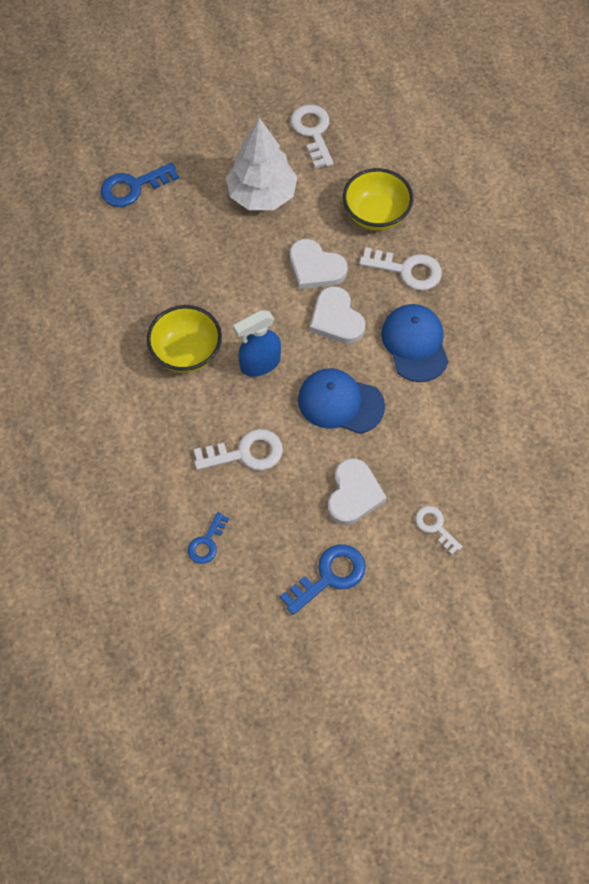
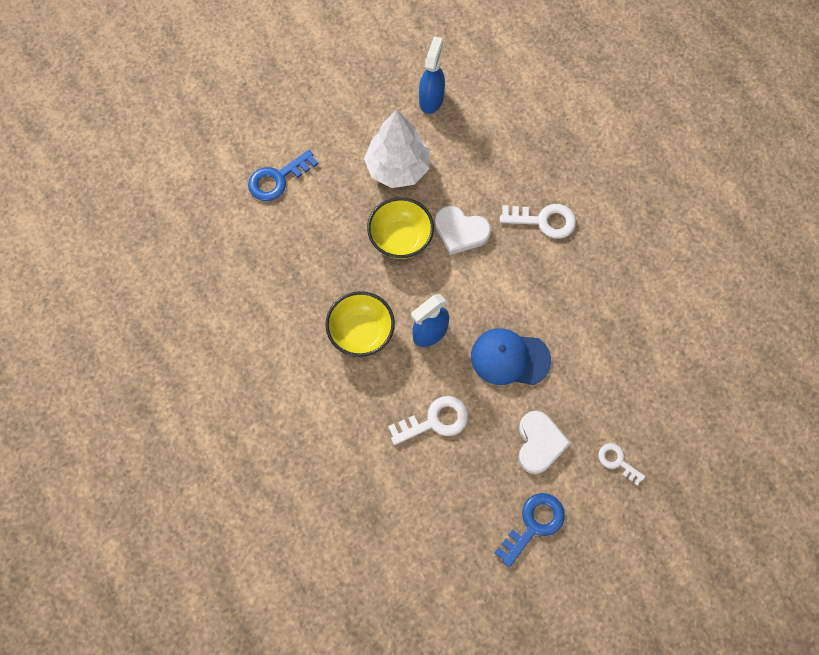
camera: 10 degrees left, 5 degrees up
(207, 542) = (418, 512): blue key -> none
(313, 132) = (431, 99): white key -> blue spray bottle
(336, 319) = (490, 278): white heart -> none
(376, 214) = (505, 171): yellow bowl -> yellow bowl (400, 239)
(415, 344) = (565, 290): blue cap -> none

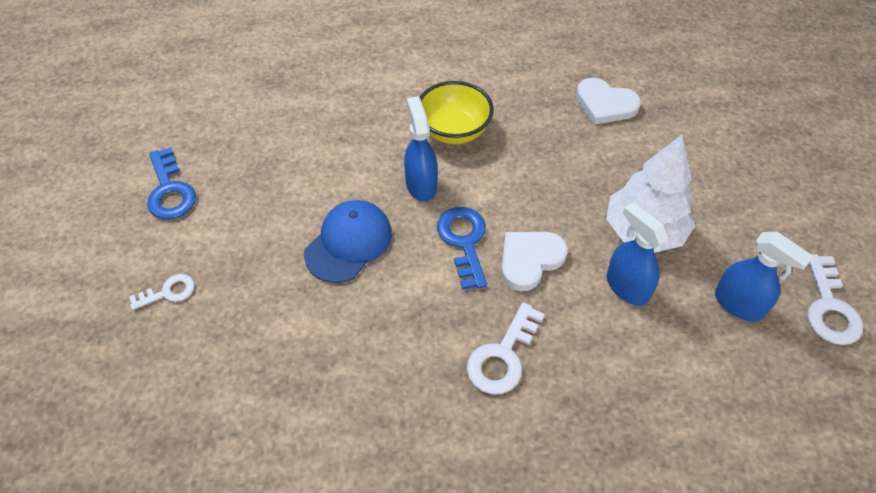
camera: 115 degrees right, 15 degrees down
(278, 179) = (669, 123): blue key -> blue key (464, 242)
(400, 239) = (546, 200): yellow bowl -> none
(435, 421) = (326, 154): white key -> white key (829, 307)
(451, 166) = (626, 287): none -> blue spray bottle
(539, 443) = (241, 230): white heart -> white heart (605, 104)

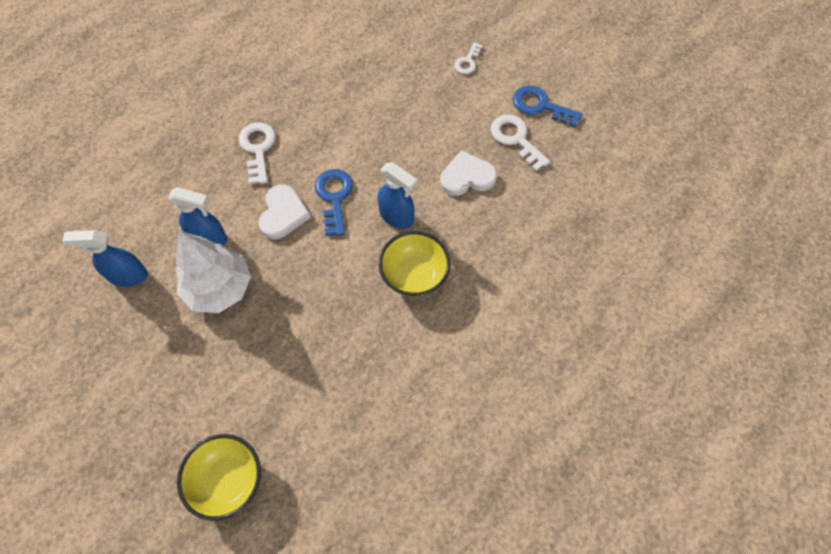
camera: 140 degrees right, 10 degrees up
(348, 243) = (402, 149): blue cap -> none
(464, 242) = (334, 197): blue key -> blue key turned 135 degrees counterclockwise
(605, 104) = (319, 392): white heart -> white heart (467, 177)
(715, 95) = (228, 480): none -> yellow bowl
(829, 307) = (62, 316): white key -> white key (516, 139)

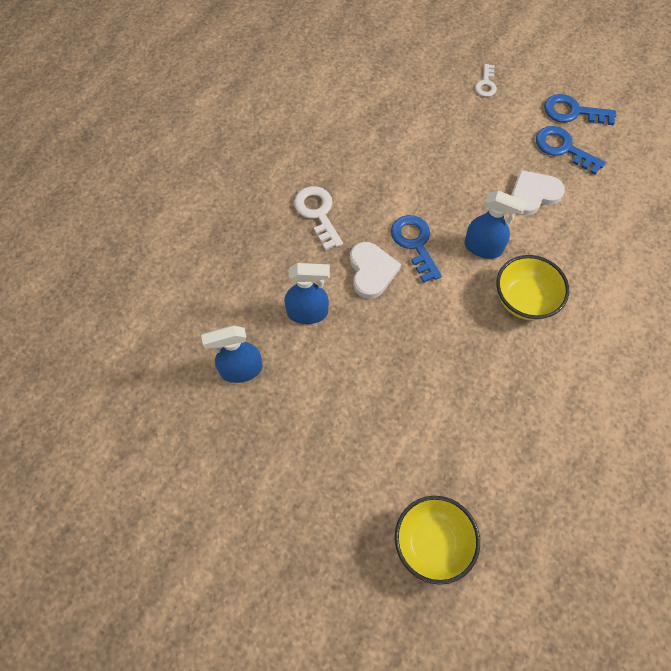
camera: 15 degrees left, 0 degrees up
(219, 288) = (340, 359): white tree -> none
(516, 139) = (563, 148): white key -> blue key

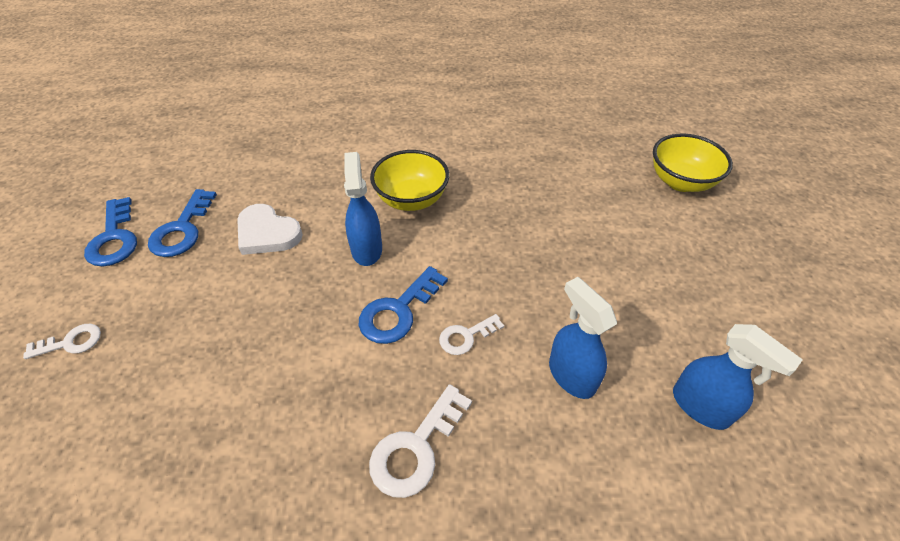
camera: 120 degrees left, 15 degrees down
(371, 271) = (466, 336): white heart -> white key

